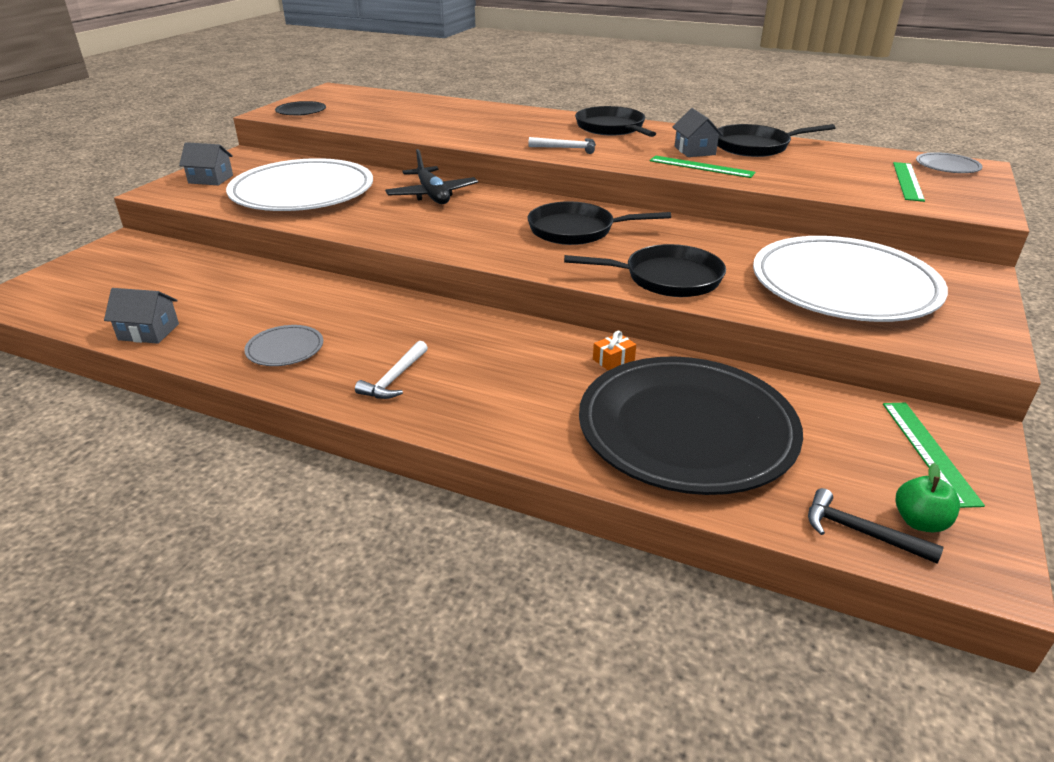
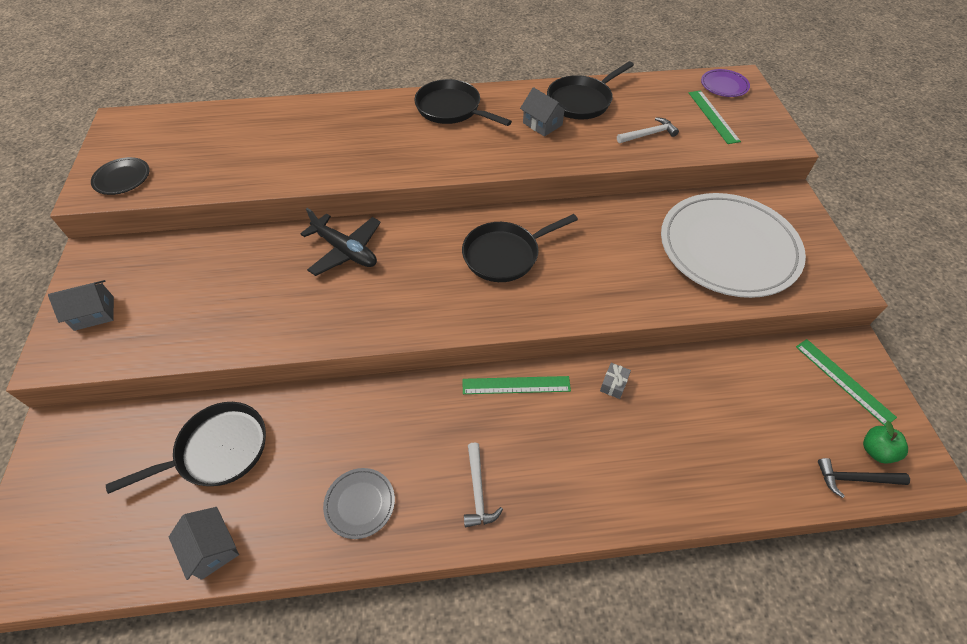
camera: 30 degrees left, 20 degrees up
(149, 332) = (212, 548): grey house -> grey house turned 75 degrees clockwise
(302, 192) = (216, 296): white plate -> none
(567, 148) = (439, 157): white hammer -> white hammer (648, 134)
(613, 360) = (613, 384): orange gift -> grey gift
(667, 278) = (614, 292): black pan -> black pan (217, 450)
(686, 430) = (708, 436): black plate -> none
(701, 167) = (564, 148): green ruler -> green ruler (516, 385)
(947, 166) = (724, 85): grey plate -> purple plate

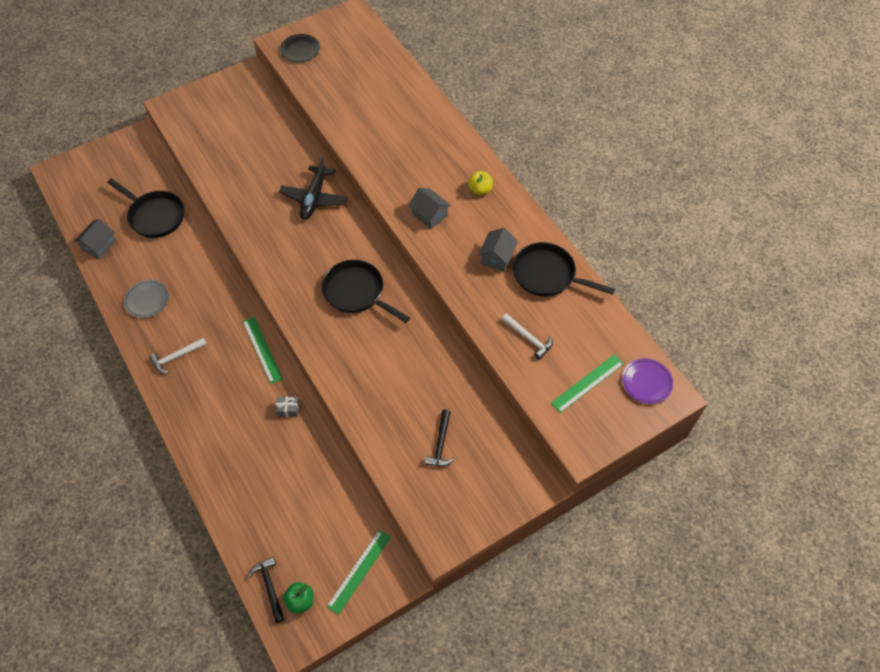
camera: 65 degrees right, 5 degrees up
(94, 313) = (206, 104): grey house -> grey house (429, 215)
(451, 109) = (480, 190): black pan -> yellow apple
(728, 248) = (440, 444): white plate -> black hammer

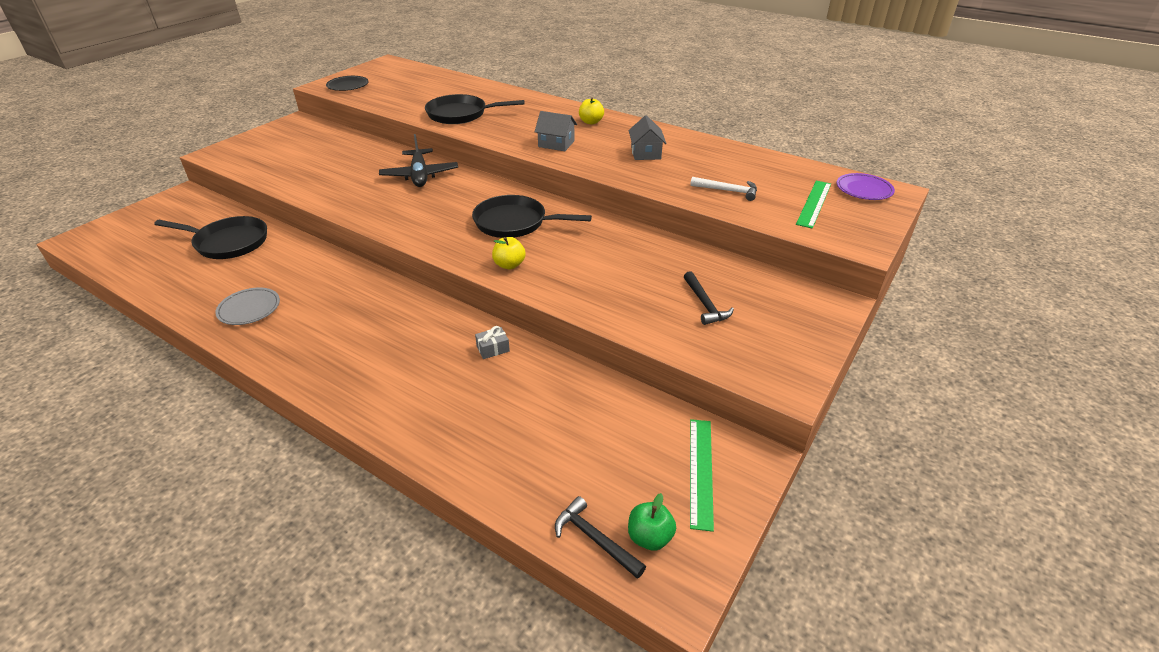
camera: 25 degrees left, 20 degrees down
(99, 246) = (160, 281): grey house -> none
(176, 357) = (315, 346): white hammer -> none
(262, 349) = (426, 309): green ruler -> none
(327, 342) = (509, 265): none -> yellow apple
(547, 275) = (703, 152): black pan -> black pan (461, 114)

